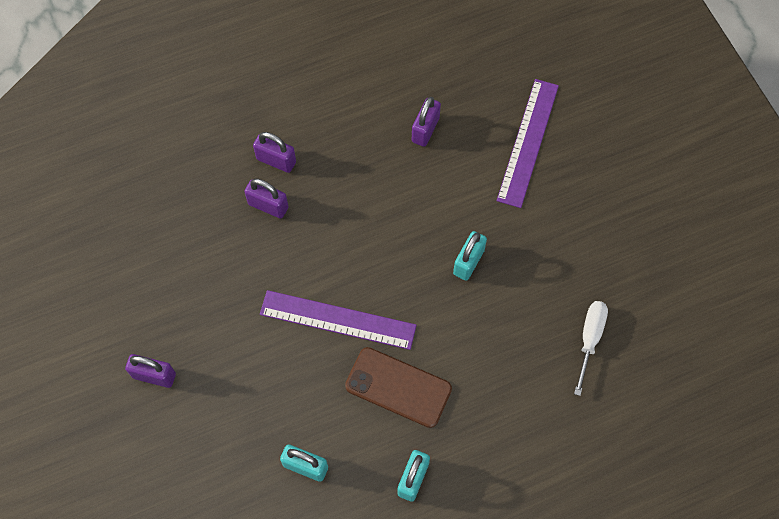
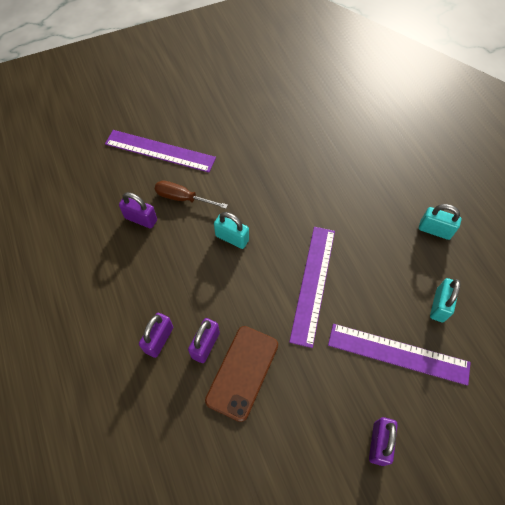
camera: 90 degrees left, 5 degrees down
(248, 408) = (398, 353): none -> purple ruler
(398, 387) = (365, 239): brown phone -> brown phone (242, 372)
(456, 173) = (183, 198): none -> brown screwdriver
(468, 262) = (260, 191): turquoise padlock -> turquoise padlock (232, 238)
(589, 339) = (317, 123): white screwdriver -> none

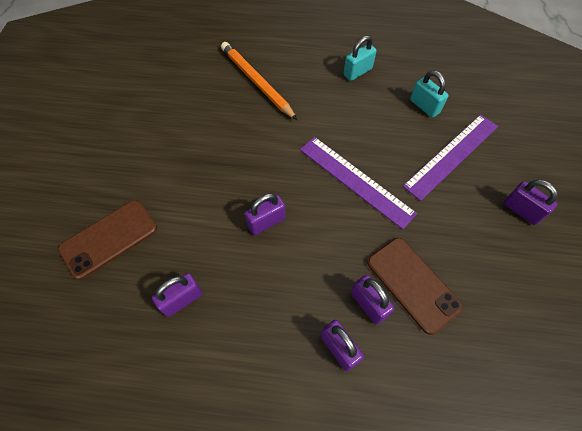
camera: 60 degrees left, 0 degrees up
(160, 151) = (109, 238): purple ruler -> brown phone
(183, 198) = (187, 244): brown screwdriver -> none
(232, 238) = (266, 222): turquoise padlock -> purple padlock
(359, 160) = (256, 81): none -> orange pencil

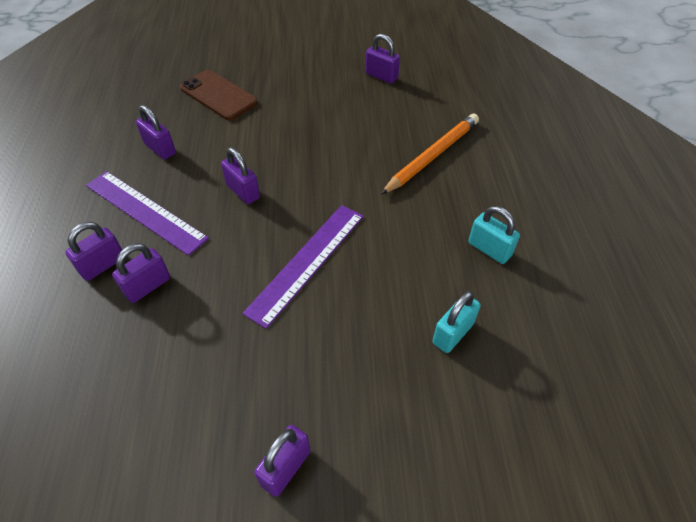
camera: 80 degrees right, 10 degrees down
(137, 95) = (381, 76): none -> purple padlock
(412, 284) = (170, 327): brown phone -> none
(451, 155) = (369, 370): purple ruler -> purple ruler (145, 211)

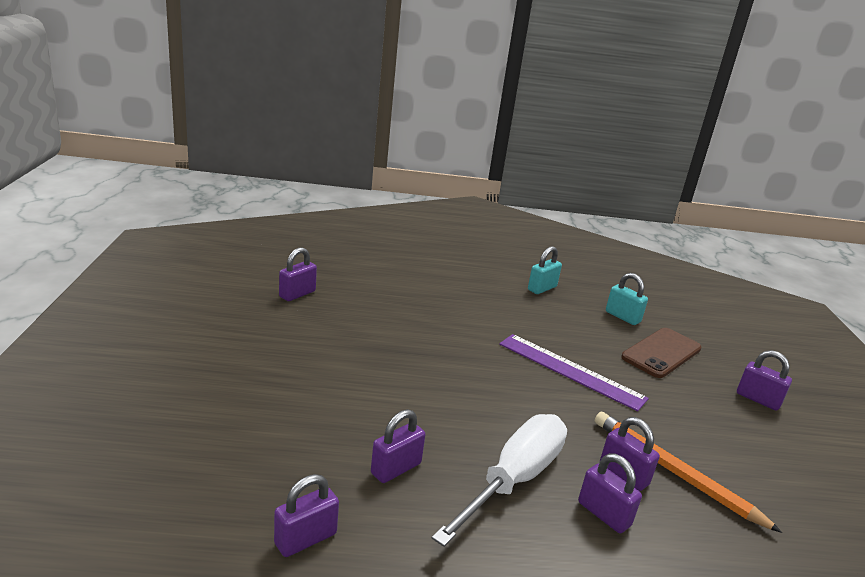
camera: 90 degrees left, 25 degrees down
(145, 211) = (513, 480): purple ruler -> white screwdriver
(218, 95) = (288, 412): brown phone -> brown phone (661, 353)
(243, 191) = (479, 402): purple padlock -> purple padlock (305, 539)
(433, 156) = (433, 290): orange pencil -> orange pencil (674, 472)

